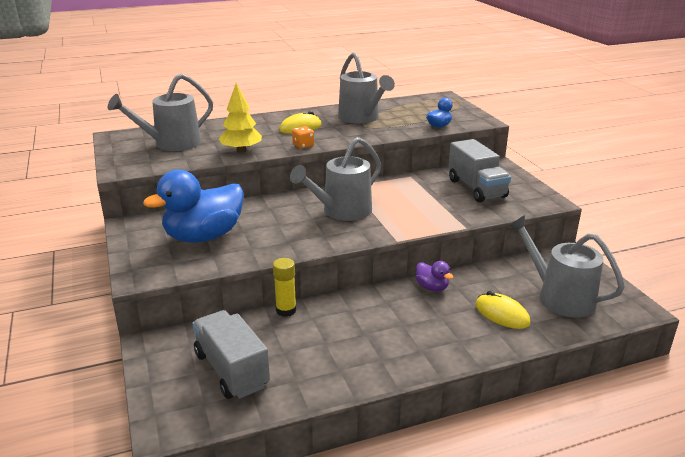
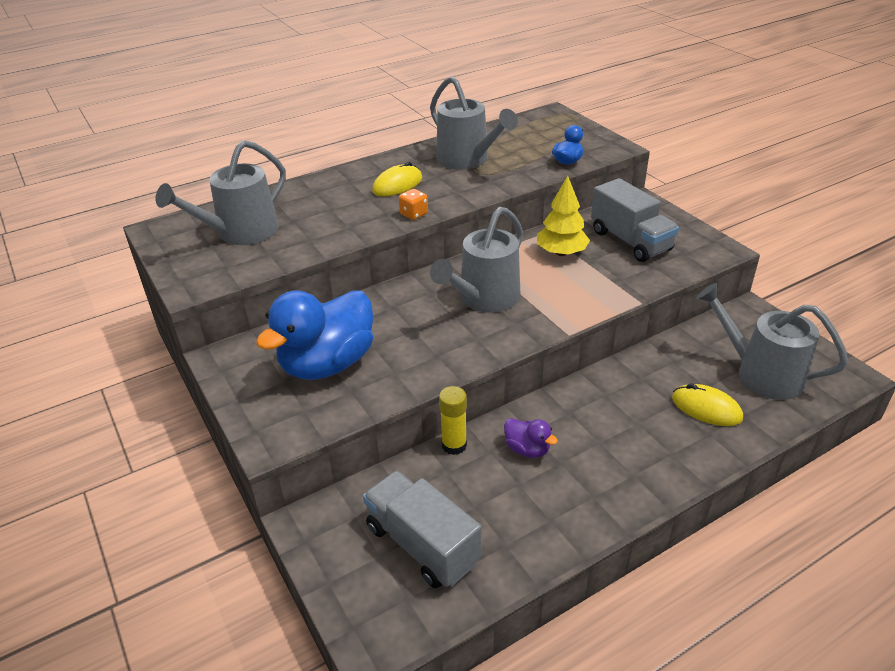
camera: 10 degrees left, 10 degrees up
(241, 150) = (338, 232): yellow tree -> yellow tree (561, 253)
(432, 287) = (614, 383): purple duck -> purple duck (527, 449)

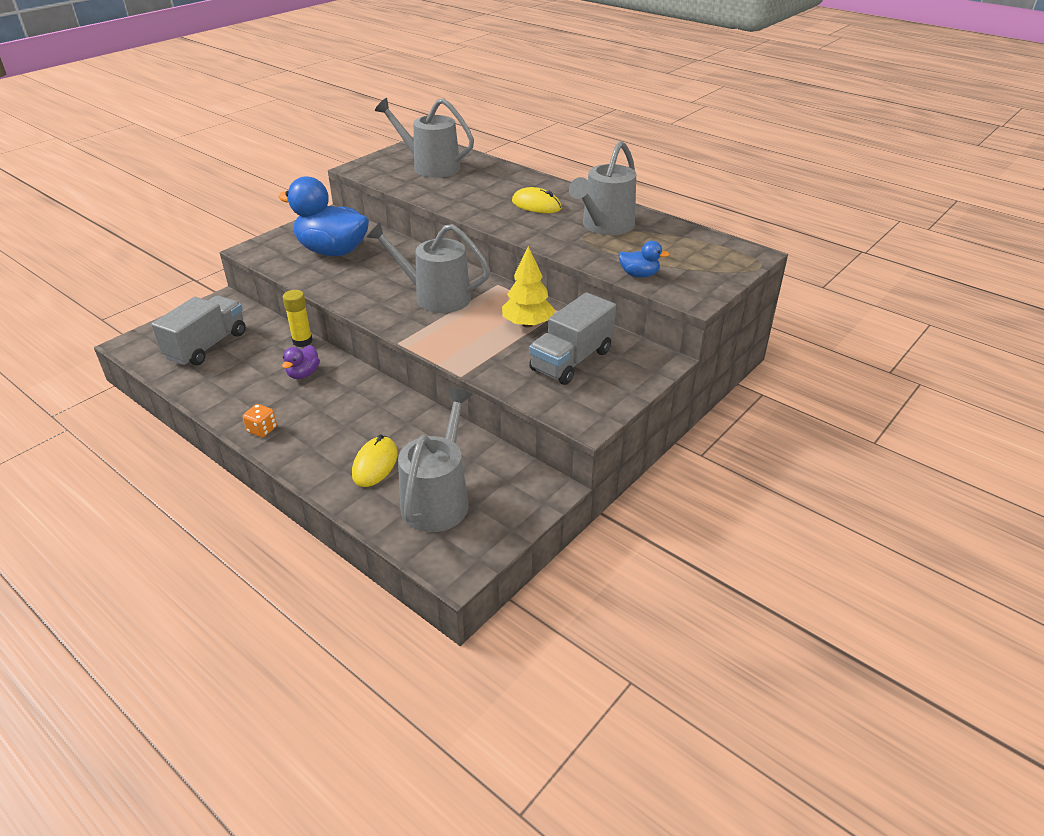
camera: 70 degrees right, 0 degrees up
(414, 214) = (490, 220): orange dice -> orange dice (262, 430)

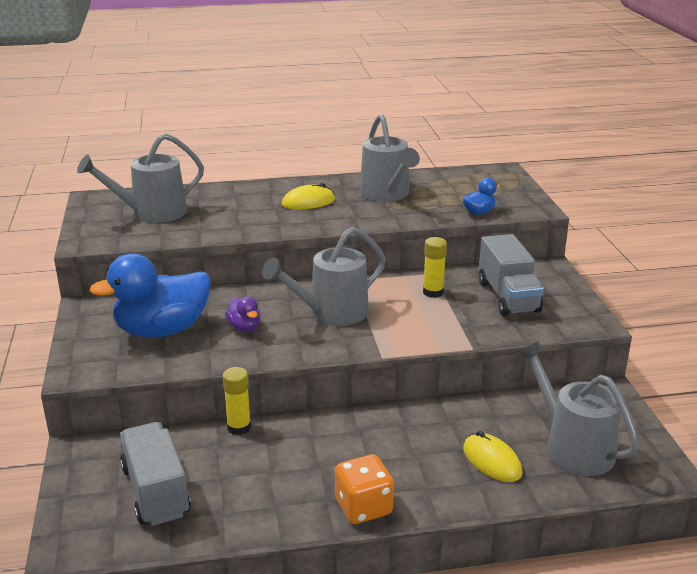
camera: 50 degrees left, 10 degrees down
(262, 430) = (363, 507): orange dice -> orange dice, size x1.71
(303, 374) = (298, 448): purple duck -> purple duck (244, 327)
(527, 324) = (433, 292): yellow tree -> yellow glue stick

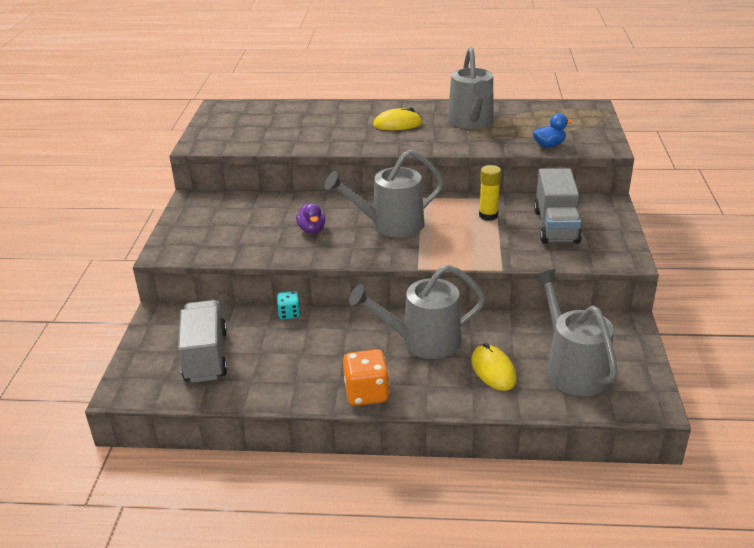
camera: 15 degrees right, 5 degrees up
(152, 213) = (261, 123): grey watering can -> grey watering can (423, 341)
(162, 330) = (244, 225): blue duck -> none
(239, 427) = (289, 314): yellow glue stick -> turquoise dice

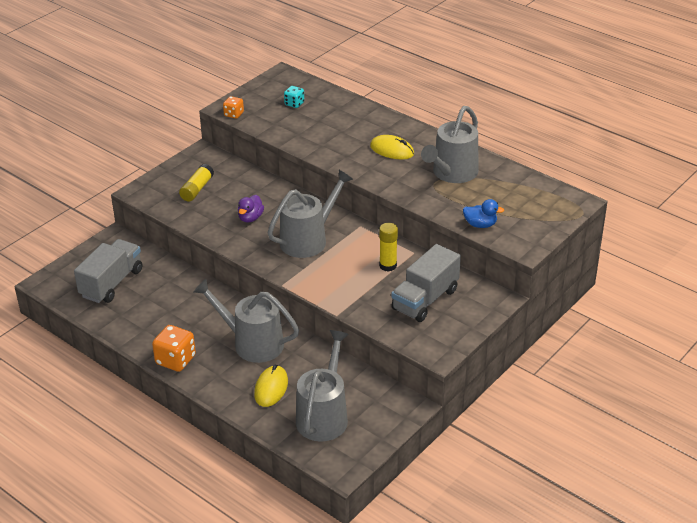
camera: 35 degrees right, 5 degrees up
(211, 147) = (234, 114): none -> orange dice
(225, 228) = (197, 189): none -> yellow glue stick
(289, 314) = (193, 278): turquoise dice -> turquoise dice (294, 104)
(390, 225) = (308, 240): grey watering can -> grey watering can turned 120 degrees clockwise

